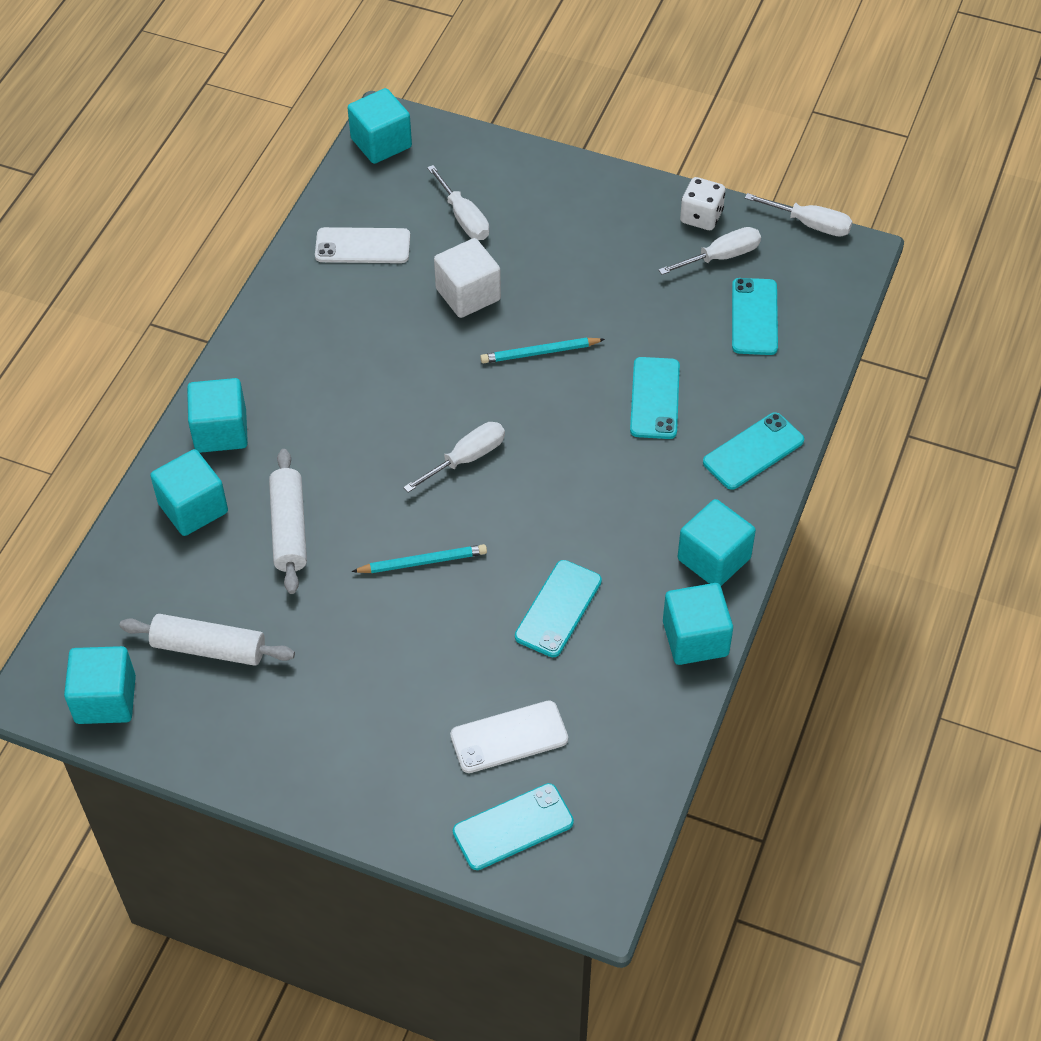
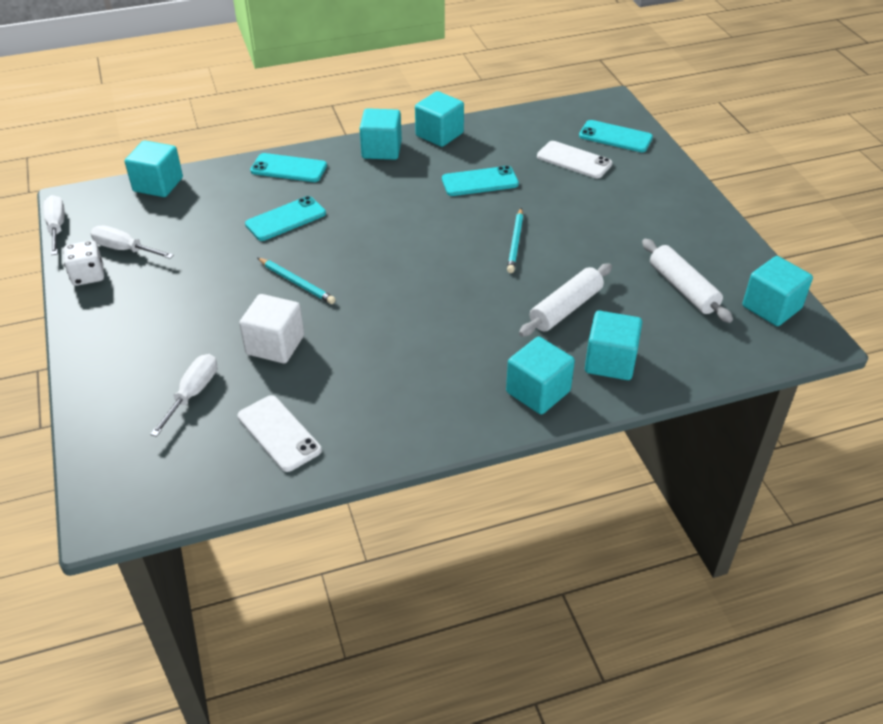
camera: 130 degrees left, 10 degrees down
(381, 143) = (138, 502): turquoise cube -> turquoise cube (158, 185)
(422, 562) = (515, 242): turquoise pencil -> turquoise pencil turned 120 degrees counterclockwise
(466, 459) = (421, 267): white screwdriver -> none
(754, 317) = (172, 213): turquoise phone -> none

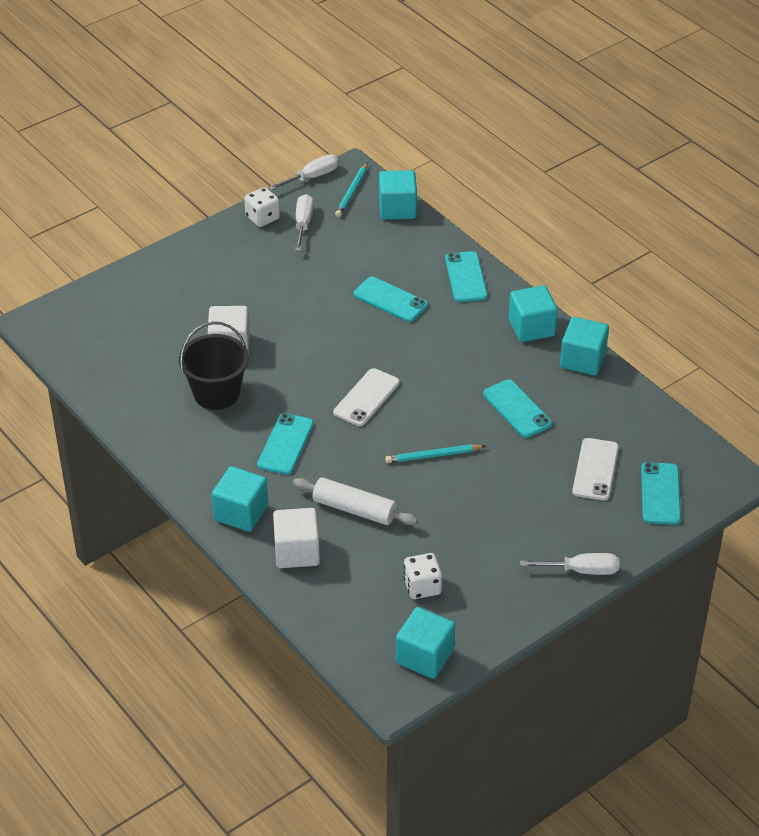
camera: 70 degrees right, 0 degrees up
(193, 394) = (160, 321): white screwdriver -> white screwdriver (581, 570)
(279, 433) = (139, 379): white phone -> white phone (366, 398)
(296, 283) = (309, 334): turquoise pencil -> turquoise pencil (352, 192)
(343, 371) = (216, 393): none -> black bucket
(451, 336) = (285, 444): none -> turquoise phone
(610, 362) = (297, 552): turquoise cube -> white cube
(683, 288) = (422, 587): white rolling pin -> white dice

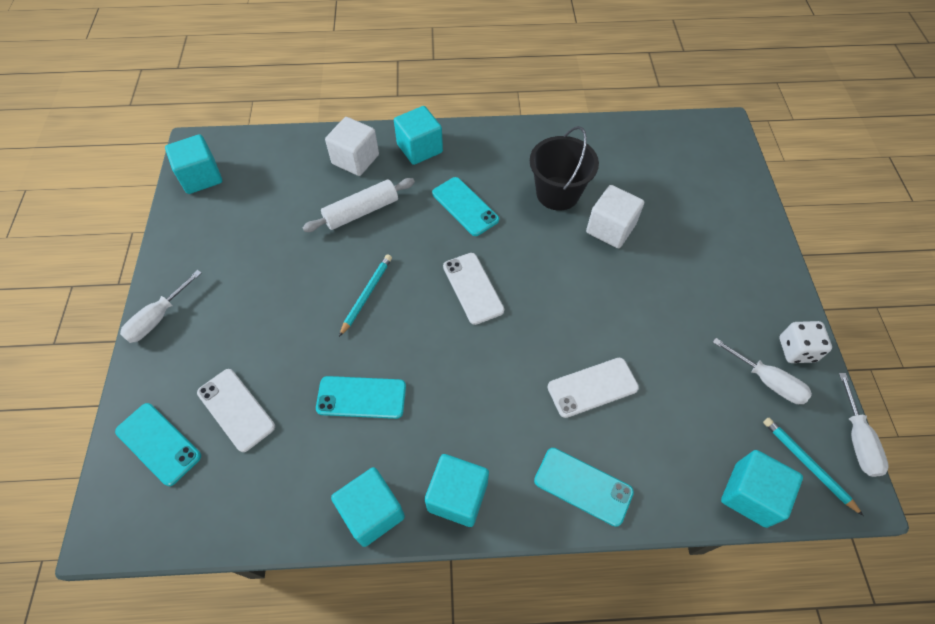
camera: 125 degrees right, 15 degrees up
(390, 300) = (592, 387): turquoise phone -> white phone
(422, 587) = (254, 209): white dice -> none

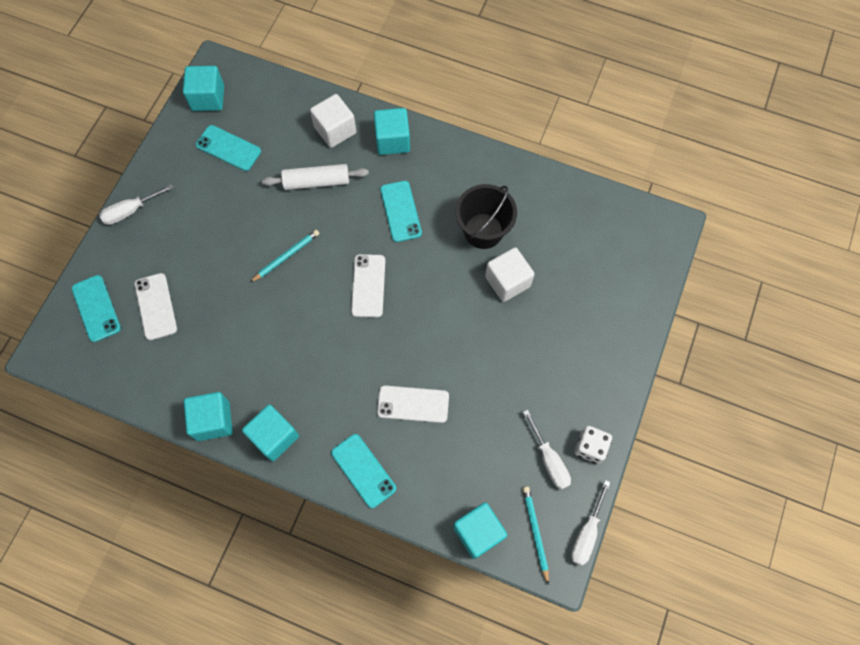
camera: 25 degrees right, 10 degrees up
(361, 397) = (244, 336): turquoise phone -> turquoise phone (228, 148)

